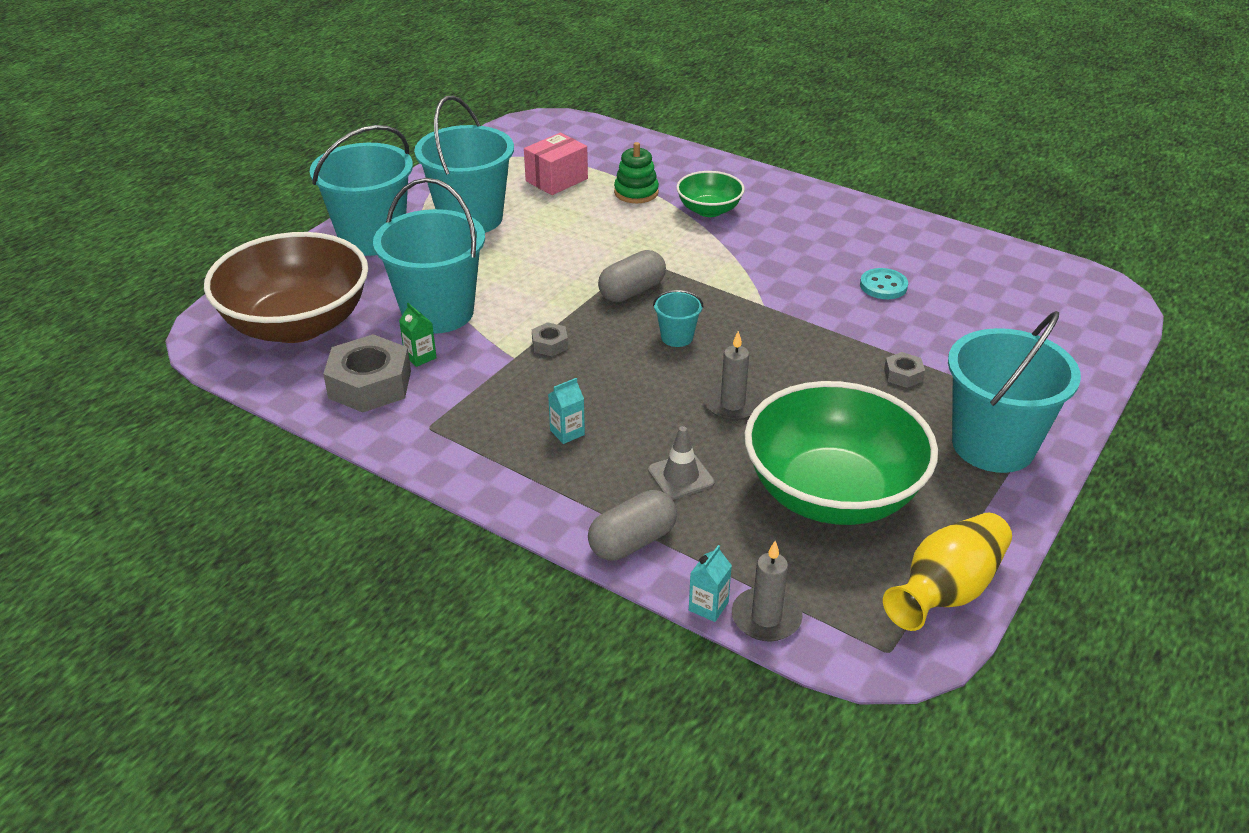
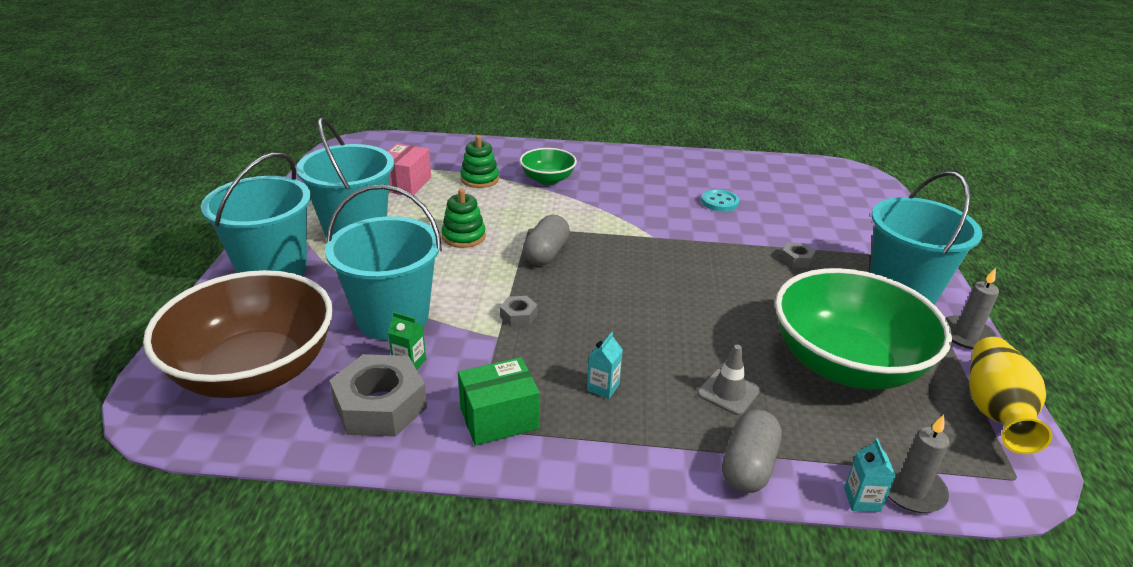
camera: 30 degrees left, 5 degrees down
(455, 427) = (499, 418): none -> green box
(566, 251) = (464, 236): none -> green stacking toy
(677, 337) = (615, 279): turquoise bucket -> none
(732, 404) = (707, 319): grey candle -> grey candle (966, 335)

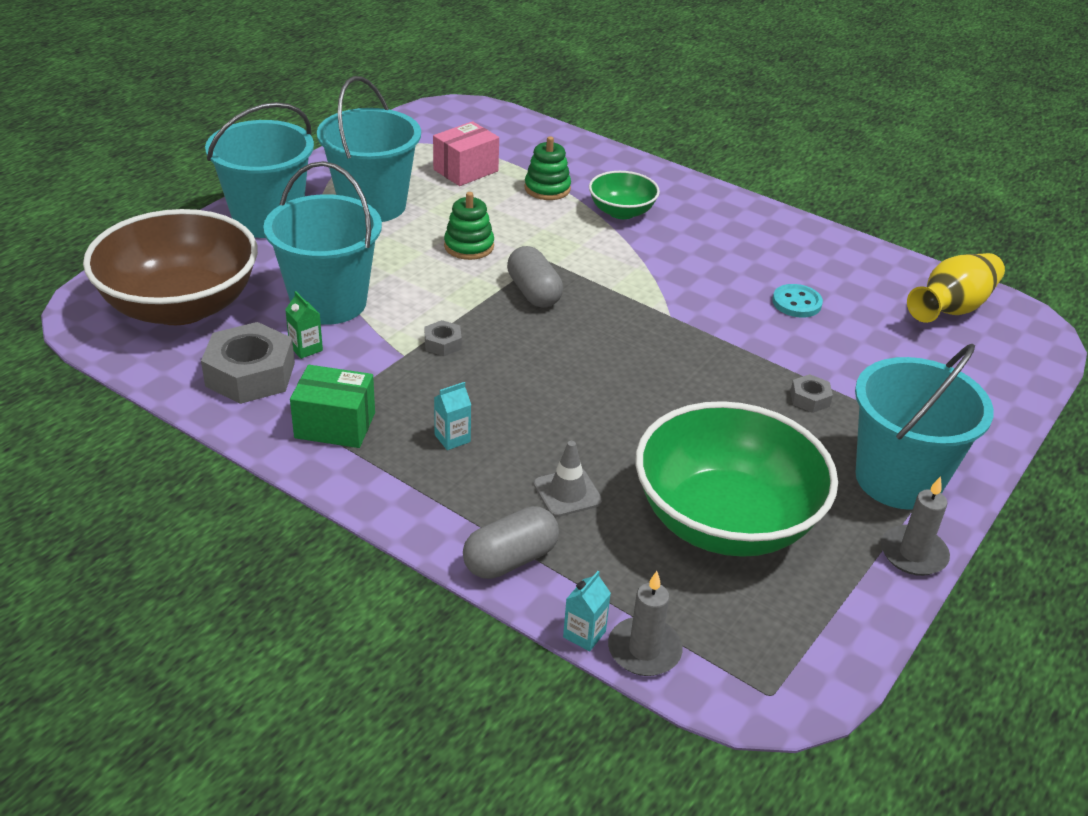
camera: 30 degrees right, 5 degrees up
(546, 253) = (533, 292): grey capsule -> grey capsule turned 75 degrees counterclockwise
(995, 411) = (836, 633): yellow vase -> yellow vase (952, 308)

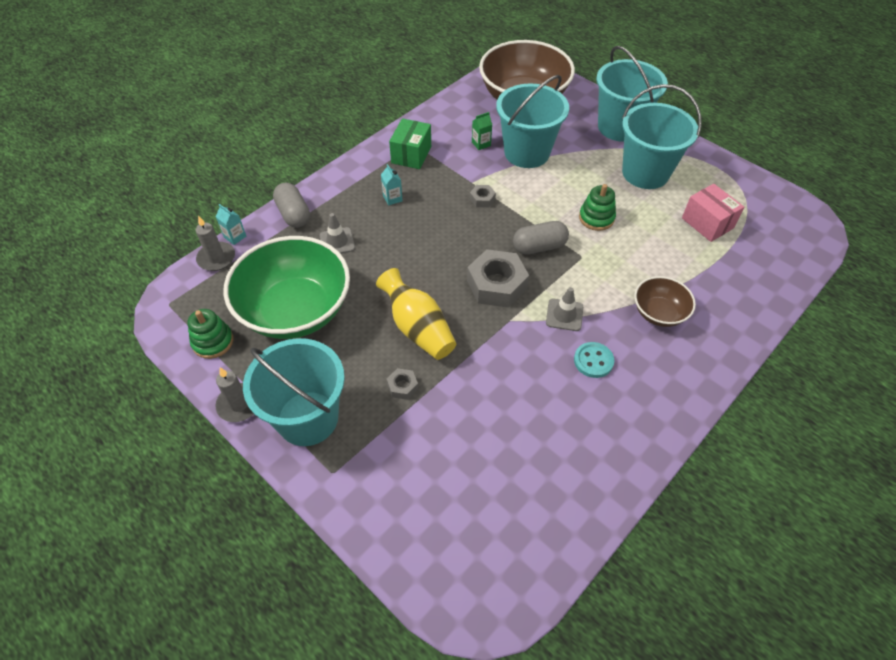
camera: 100 degrees right, 15 degrees up
(250, 374) = (459, 124): grey nut -> grey nut (496, 284)
(547, 189) = (688, 269): green stacking toy -> green stacking toy (213, 342)
(621, 212) = (659, 313): green bowl -> brown bowl
(647, 275) = (564, 315): none -> grey traffic cone
(796, 303) = (526, 410): turquoise button -> turquoise button (593, 361)
(952, 308) = (517, 541): yellow vase -> yellow vase (418, 328)

